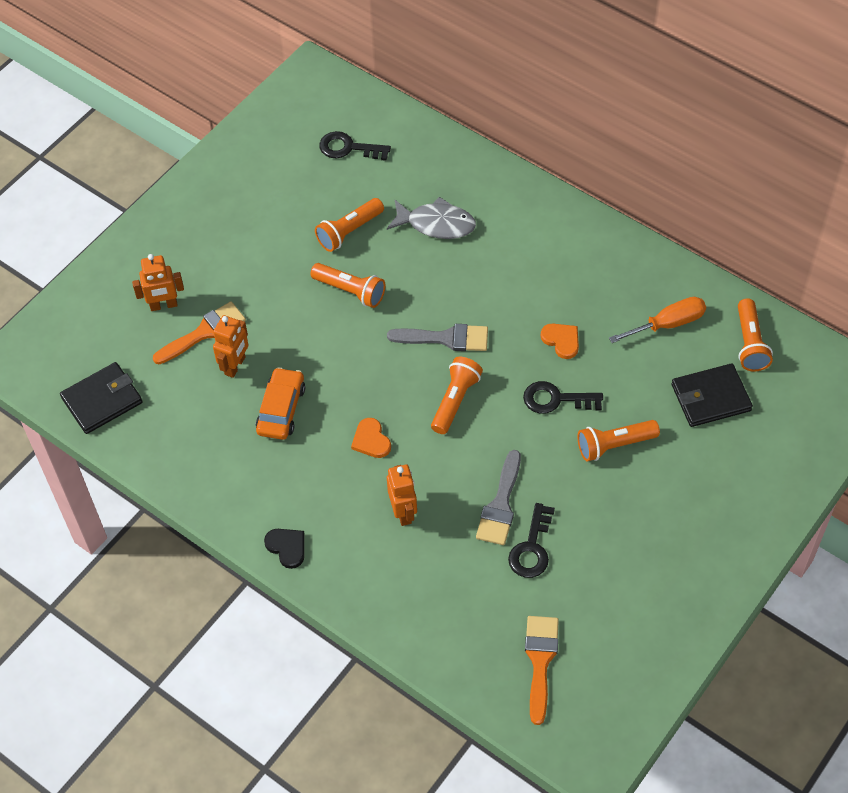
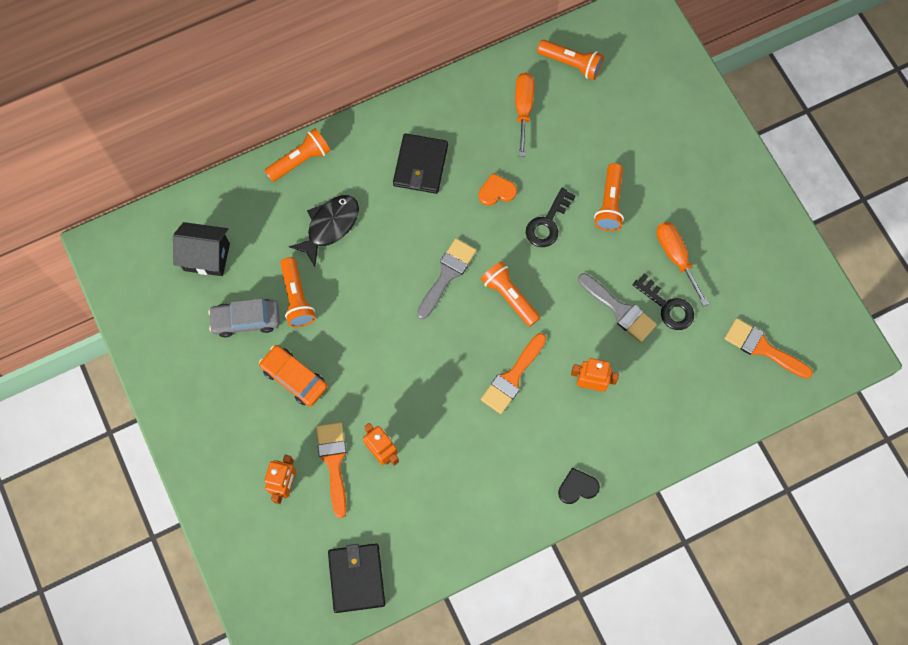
camera: 65 degrees left, 15 degrees up
(281, 409) = (446, 434): orange car -> orange car (294, 378)
(305, 204) = (246, 320): none -> grey car
(348, 148) = (207, 257): black key -> black house
(350, 291) = (359, 325): orange flashlight -> orange flashlight (300, 160)
(371, 440) = (512, 377): orange heart -> orange brush
(436, 224) = (330, 226): grey fish -> black fish
(593, 532) = (676, 257): none -> orange screwdriver
(710, 398) = (603, 116): black wallet -> black wallet (420, 165)

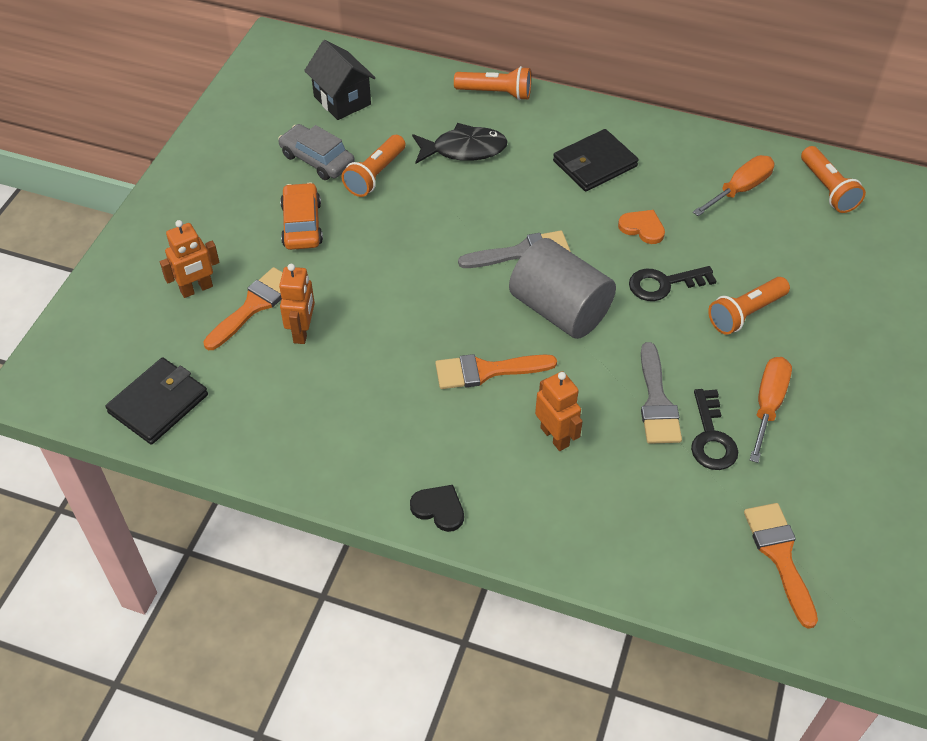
camera: 45 degrees right, 20 degrees down
(509, 296) = (559, 310): orange flashlight -> grey cylinder

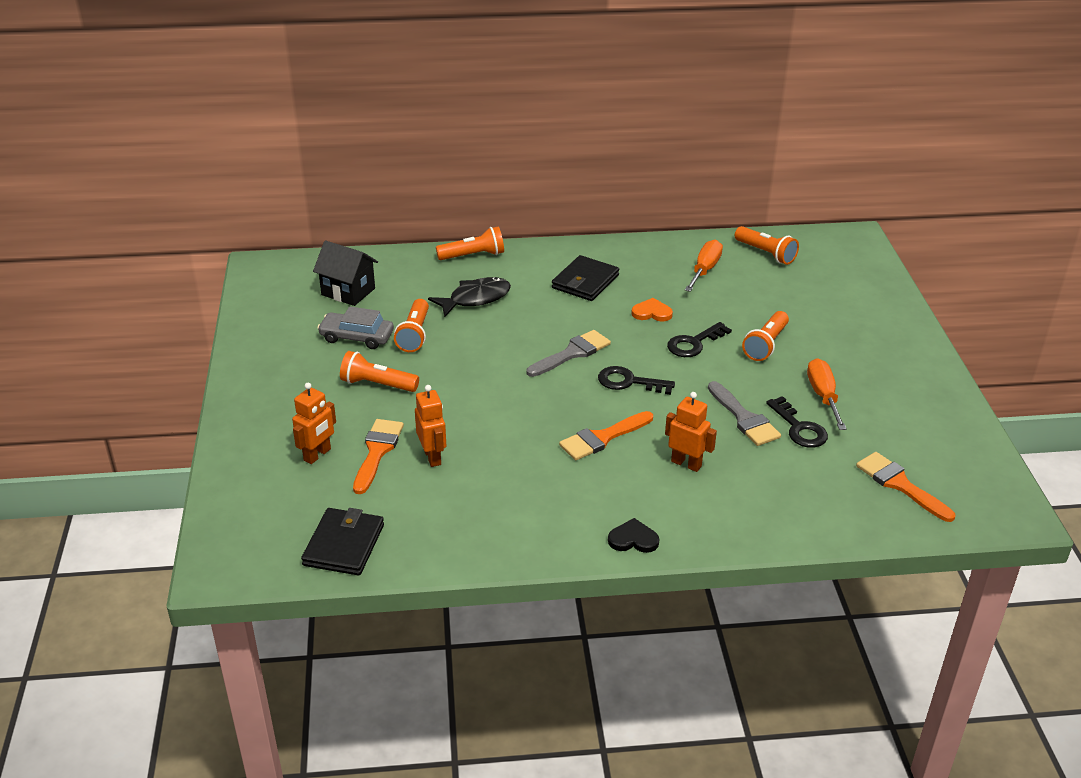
camera: 25 degrees left, 15 degrees down
(302, 224) = (377, 384): orange car -> orange flashlight
(559, 310) = (629, 382): grey cylinder -> black key

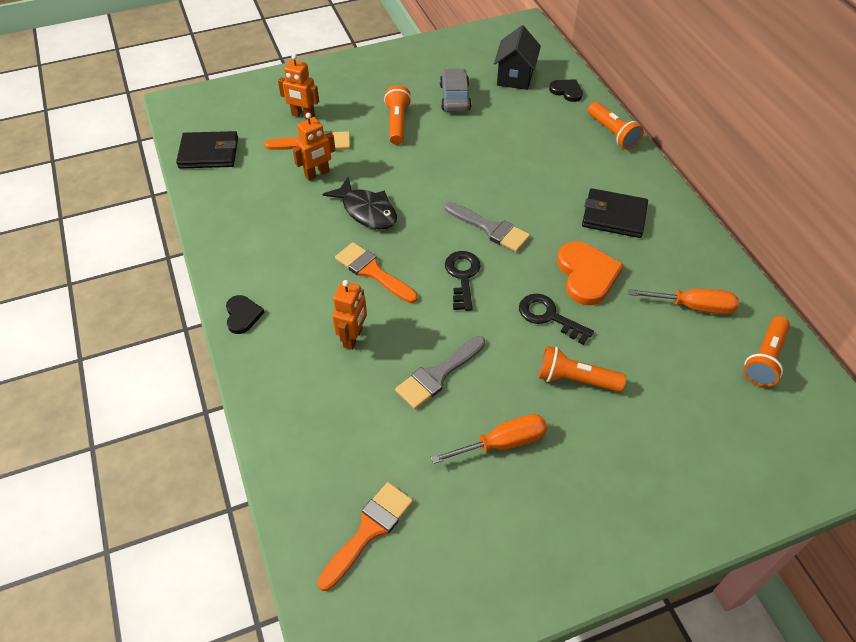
camera: 75 degrees right, 15 degrees up
(393, 266) = (566, 91): none -> black heart
(414, 335) = (473, 127): orange flashlight -> none
(475, 299) = (544, 150): black fish -> black fish (366, 211)
(652, 313) = (586, 275): orange heart -> orange heart, size x1.75
(799, 428) = (437, 425): black key -> none

